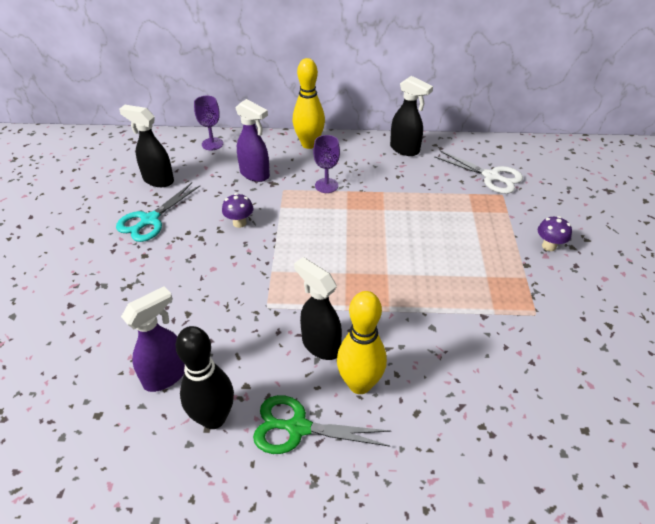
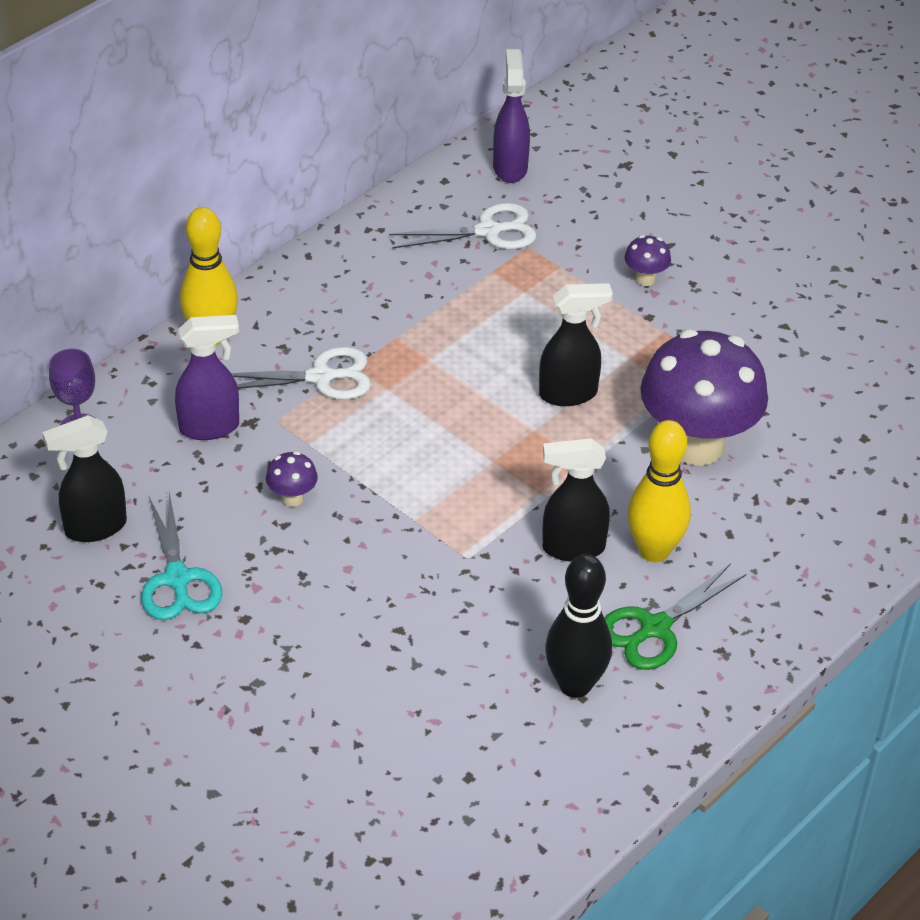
camera: 50 degrees left, 0 degrees up
(166, 375) = (475, 694): purple spray bottle -> purple spray bottle (510, 167)
(326, 185) = (321, 377): purple goblet -> white scissors
(405, 149) = (343, 261): black spray bottle -> black spray bottle (569, 394)
(464, 348) = (696, 445): none -> purple mushroom

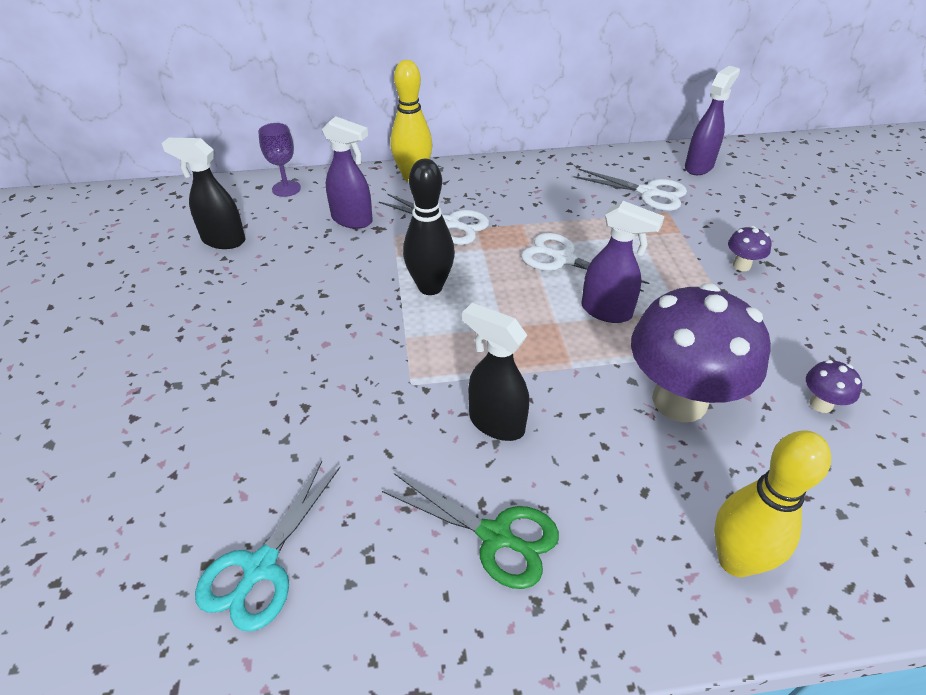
camera: 40 degrees right, 0 degrees up
(177, 579) = (223, 292): turquoise scissors -> turquoise scissors (260, 567)
(292, 498) = (347, 282): purple mushroom -> purple mushroom (820, 404)
(478, 358) = (563, 259): none -> white scissors
(569, 394) = (607, 311): black spray bottle -> purple spray bottle
(575, 685) = (376, 542): black bowling pin -> black bowling pin (430, 287)
(654, 551) = (561, 466): yellow bowling pin -> yellow bowling pin (735, 560)
(655, 628) = (495, 536): green scissors -> green scissors turned 150 degrees counterclockwise

